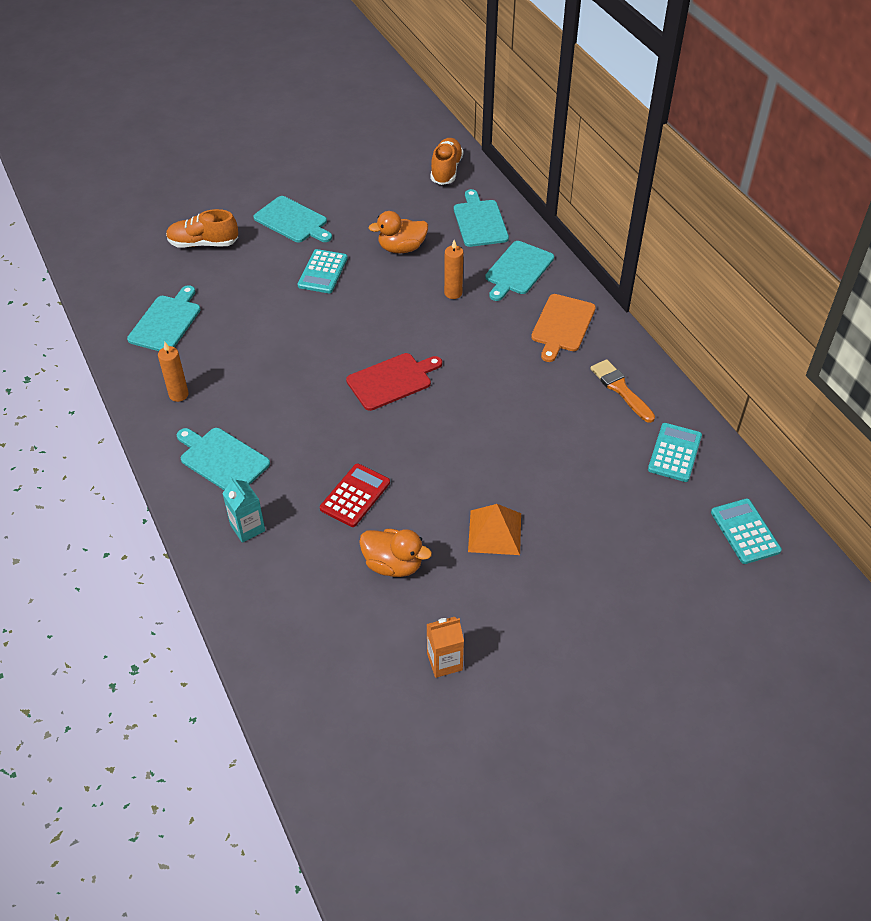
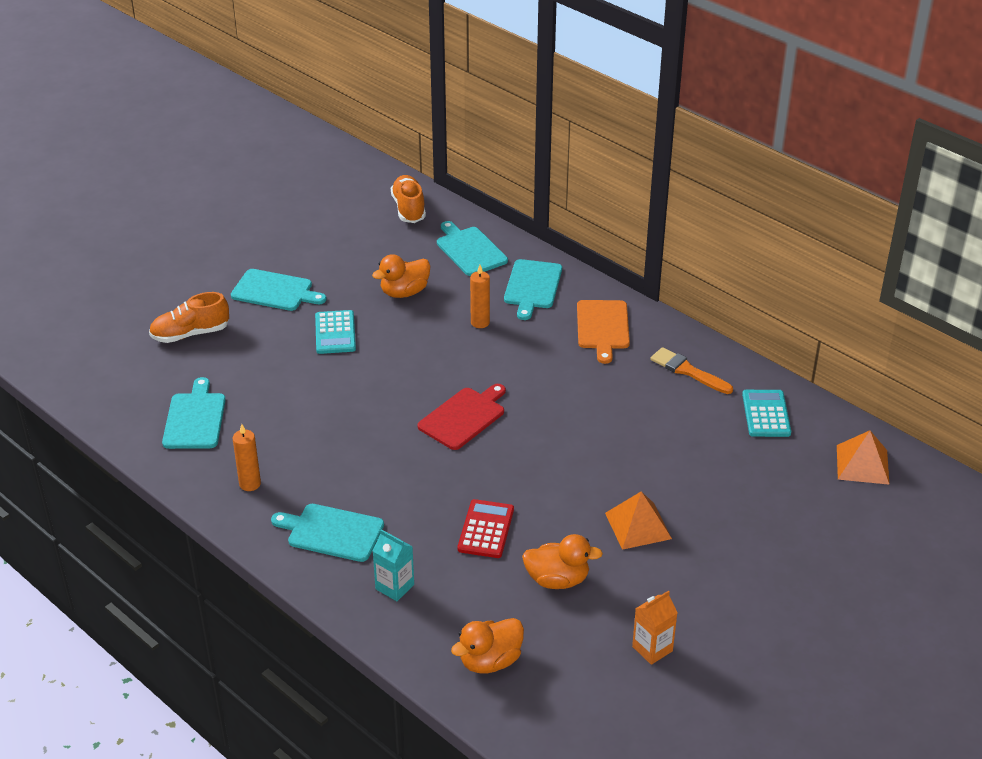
camera: 20 degrees left, 10 degrees down
(292, 627) = (490, 661): none -> orange duck
(745, 531) = (862, 464): turquoise calculator -> orange pyramid

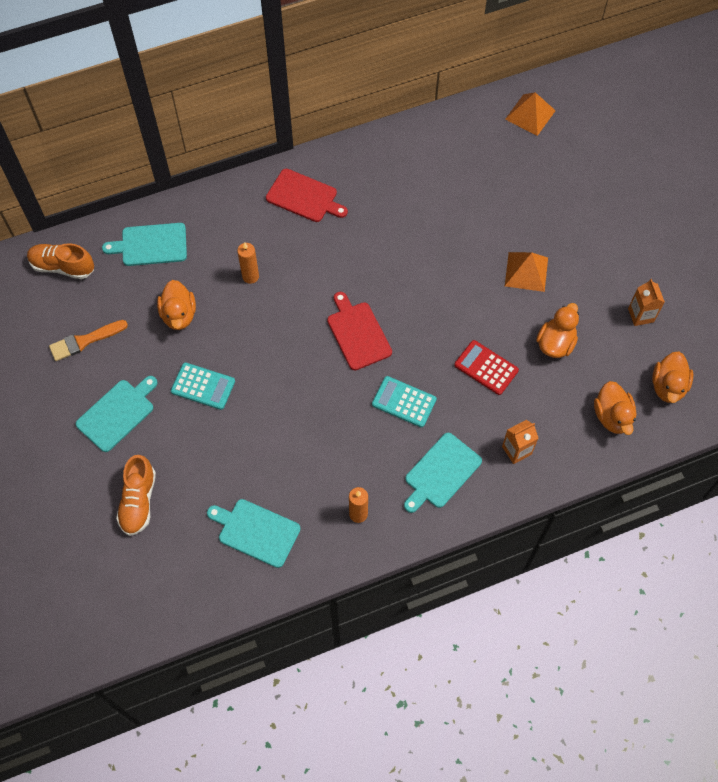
camera: 65 degrees left, 25 degrees up
(394, 587) = (516, 450): turquoise carton -> orange carton
(532, 286) = (226, 221): turquoise cutting board -> none
(566, 705) = (668, 386): none -> orange duck
(603, 327) = (304, 197): orange cutting board -> red cutting board
(688, 371) = (384, 167): orange brush -> orange brush (85, 341)
(766, 414) = (454, 143): turquoise calculator -> turquoise calculator (404, 402)

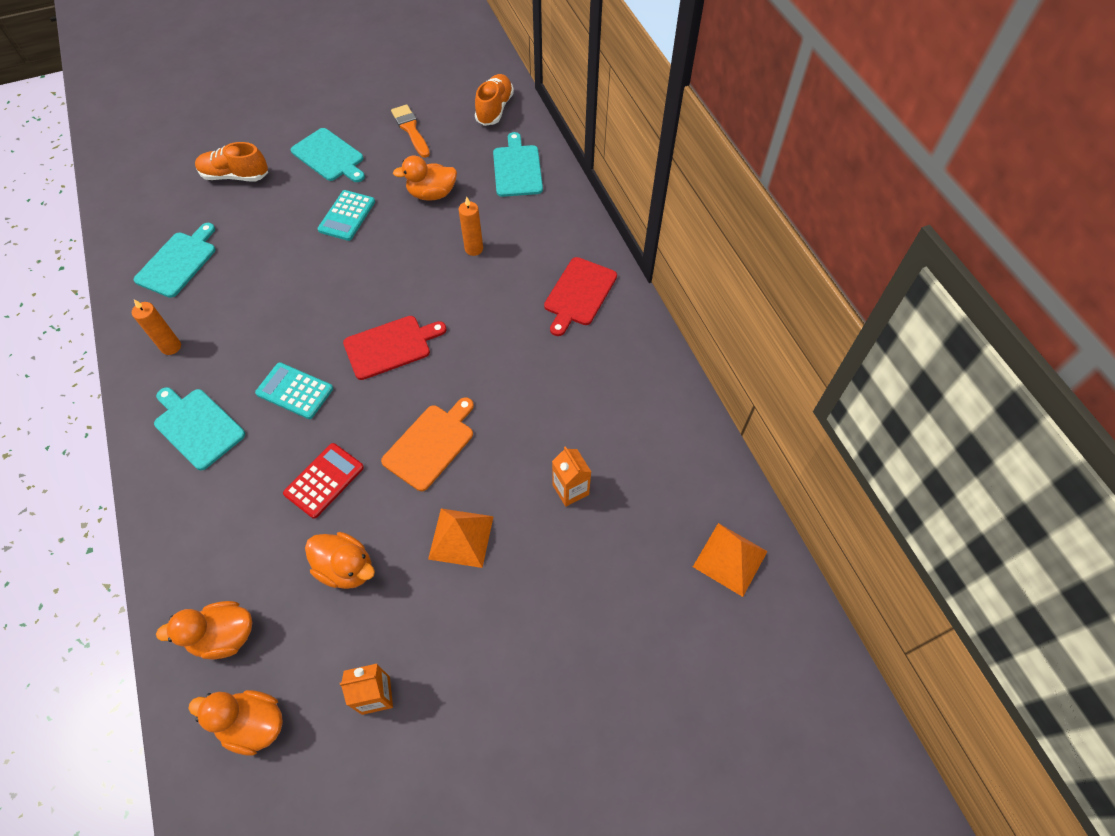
camera: 90 degrees right, 5 degrees down
(404, 402) = (295, 391): turquoise calculator -> turquoise calculator turned 90 degrees counterclockwise
(451, 296) = (430, 444): none -> orange cutting board
(516, 450) = (205, 510): orange carton -> orange carton (570, 490)

